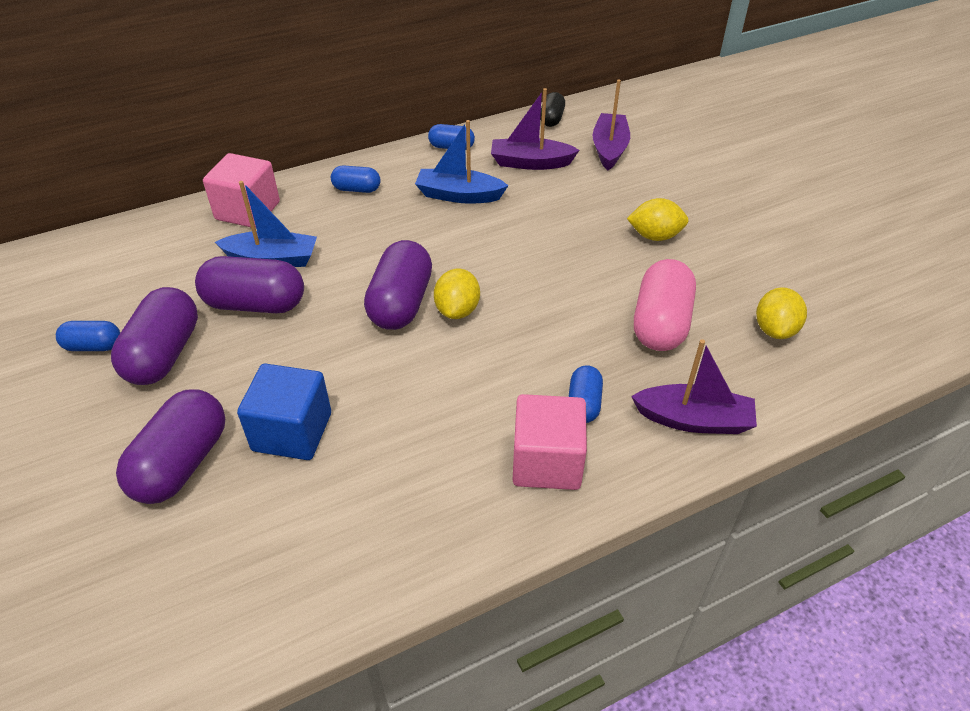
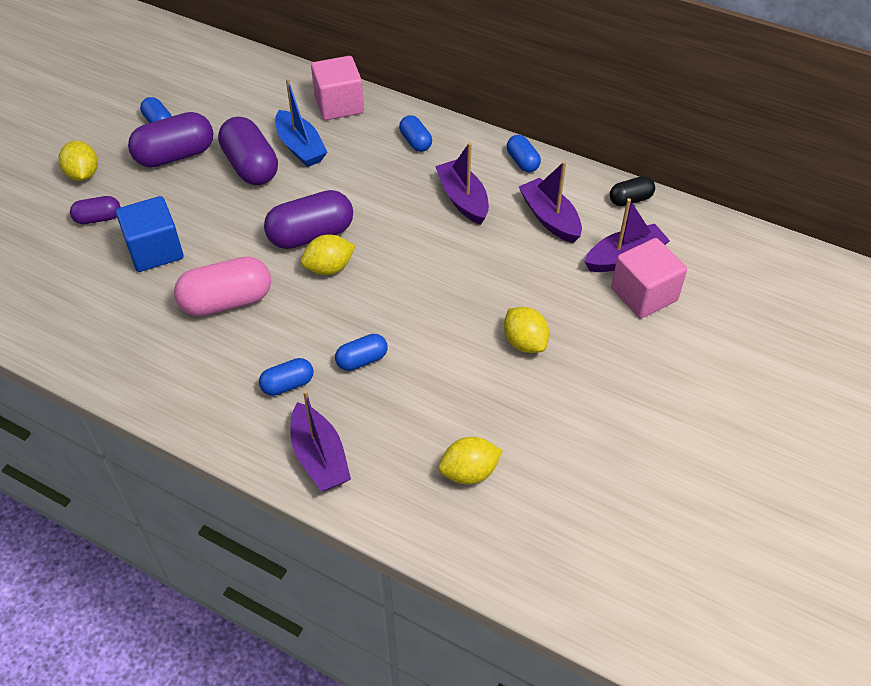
camera: 55 degrees right, 5 degrees up
(89, 448) = (83, 174): none -> yellow lemon
(182, 463) = (98, 218): purple capsule -> purple capsule, size x0.55
(459, 195) = (463, 199): blue boat -> purple boat
(547, 462) = (218, 389): pink cube -> pink cube (644, 294)
(594, 339) = (362, 360): none -> blue capsule
(660, 323) = (413, 393): pink capsule -> pink capsule (227, 301)

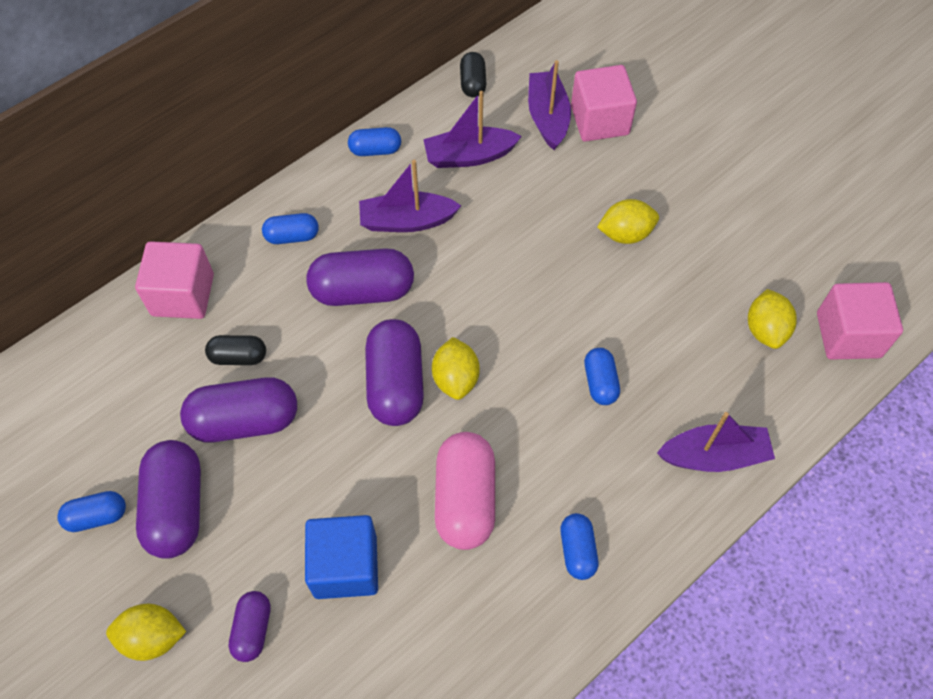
camera: 70 degrees left, 10 degrees up
(287, 384) = (610, 463): blue capsule -> blue capsule (577, 550)
(300, 147) = (238, 357): blue boat -> black capsule
(385, 193) = (362, 291): none -> purple capsule
(495, 545) = (848, 335): none -> pink cube

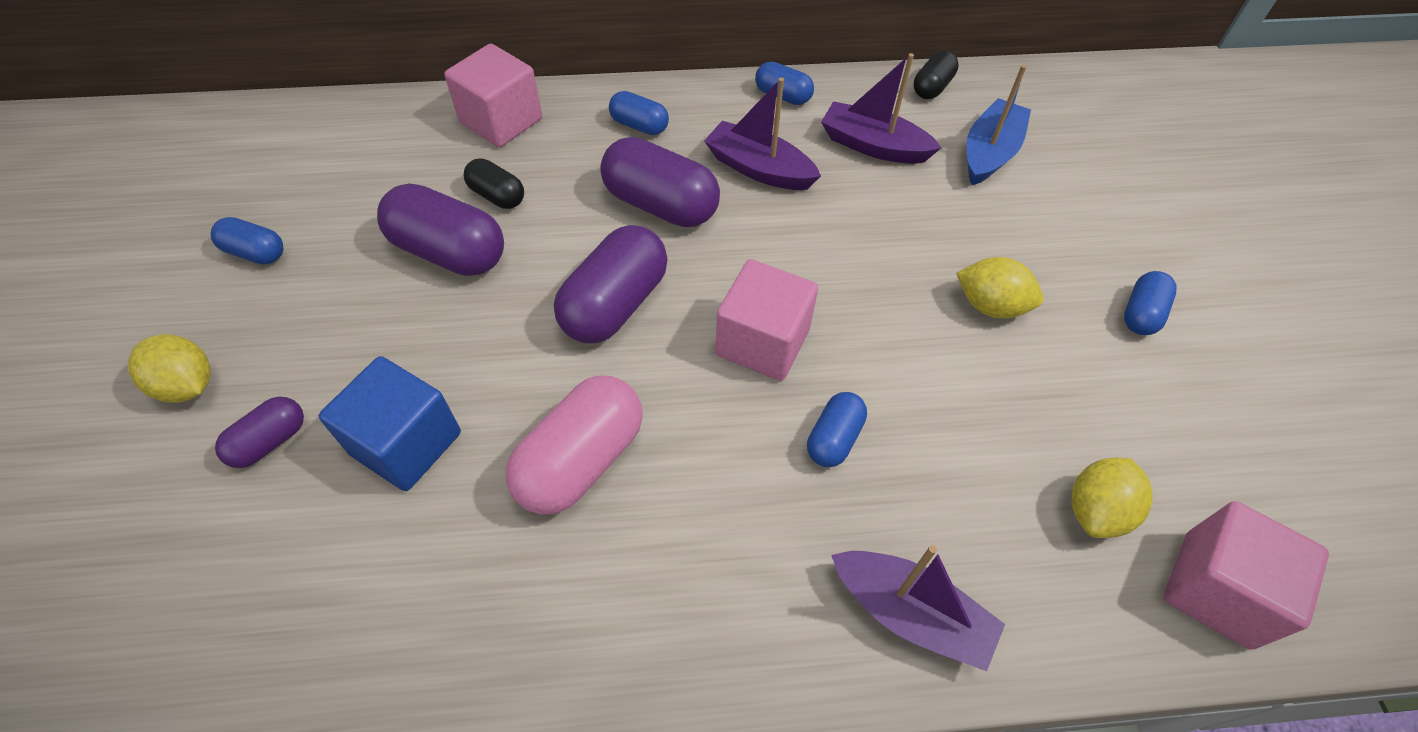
camera: 35 degrees right, 5 degrees down
(176, 507) = (321, 287): purple capsule -> none
(455, 379) = (678, 336): yellow lemon -> none
(548, 117) = (989, 153): purple boat -> blue boat
(577, 550) = (651, 604): blue capsule -> blue capsule (1141, 314)
(599, 120) = (1048, 184): pink cube -> pink cube (762, 342)

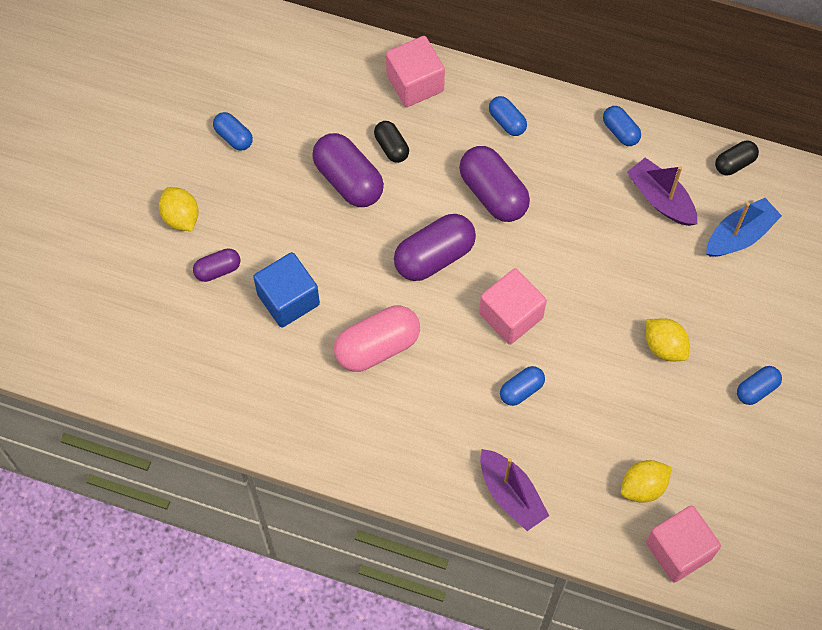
camera: 25 degrees right, 10 degrees up
(759, 169) = (571, 189): purple boat -> none

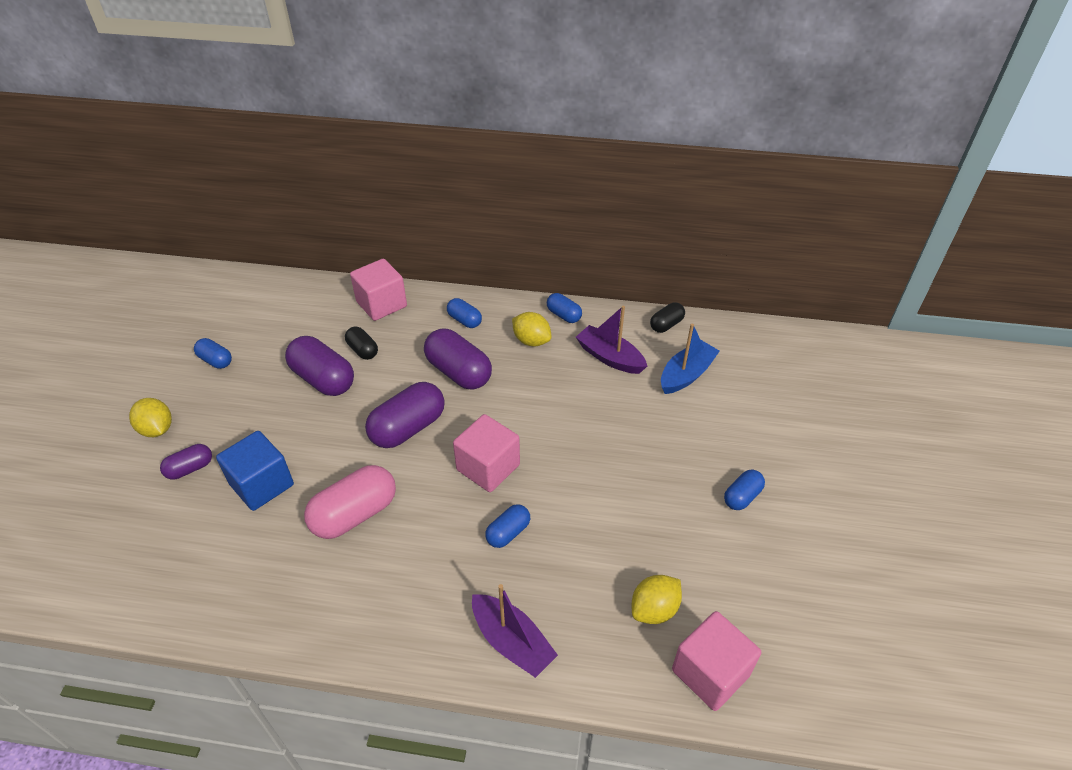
camera: 10 degrees left, 20 degrees down
(664, 347) = (642, 472): yellow lemon -> yellow lemon (531, 341)

